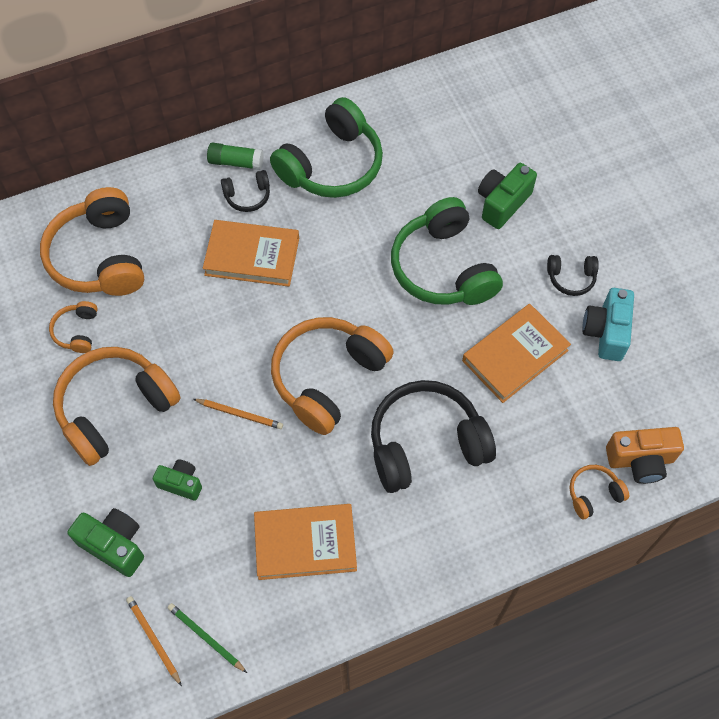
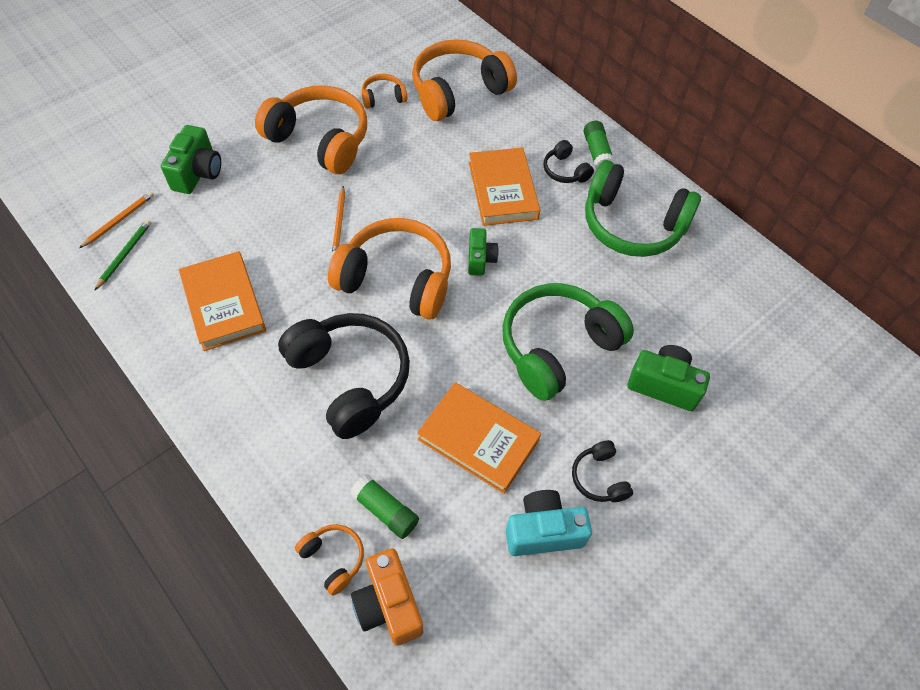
camera: 70 degrees right, 5 degrees down
(181, 483) = (262, 200): green camera -> green camera (480, 259)
(561, 444) = (385, 510): none -> green glue stick

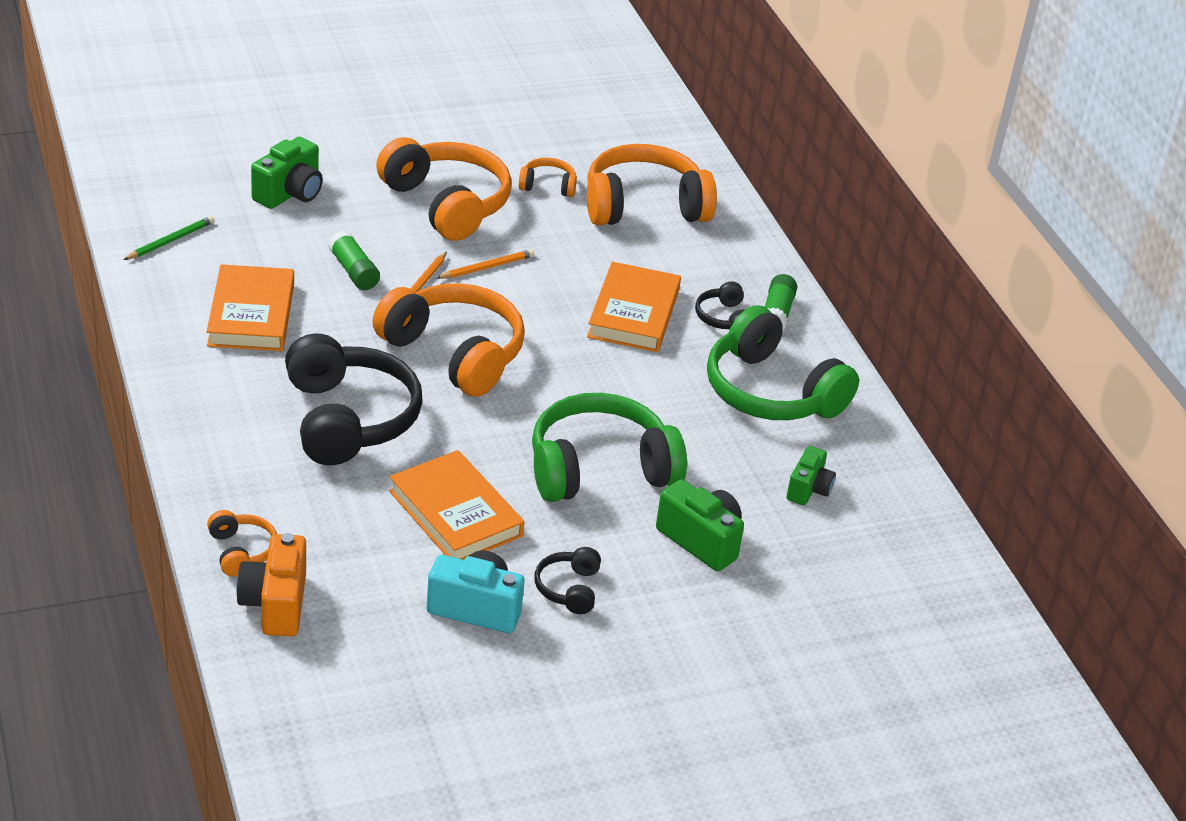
camera: 20 degrees right, 20 degrees down
(119, 220) = (181, 209): orange pencil -> orange pencil (486, 267)
(385, 510) = (318, 534): green glue stick -> green glue stick (353, 271)
(480, 259) = (563, 366): green camera -> green camera (808, 489)

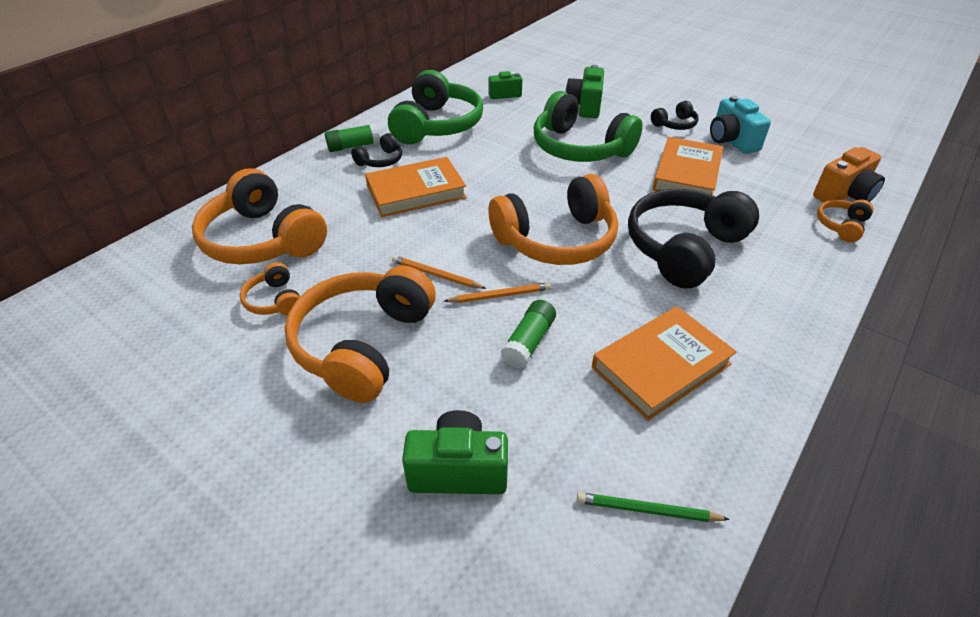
camera: 120 degrees left, 5 degrees up
(454, 353) = (556, 240): orange headphones -> orange headphones turned 120 degrees counterclockwise

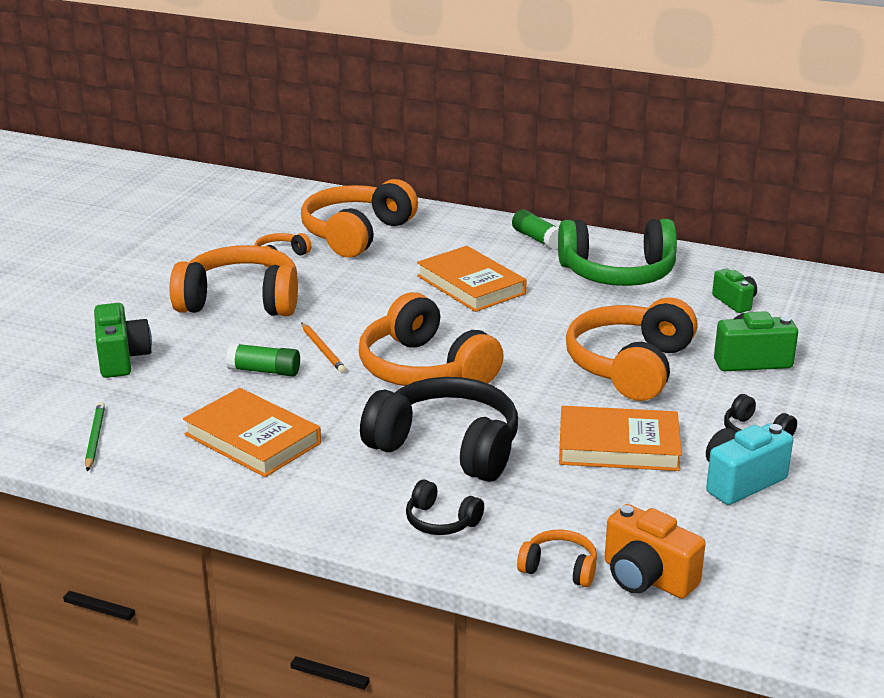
camera: 75 degrees right, 15 degrees down
(380, 160) = (518, 257): black headphones -> black headphones (441, 521)
(436, 275) = (340, 316): orange pencil -> none
(579, 148) = (630, 366): green headphones -> orange headphones

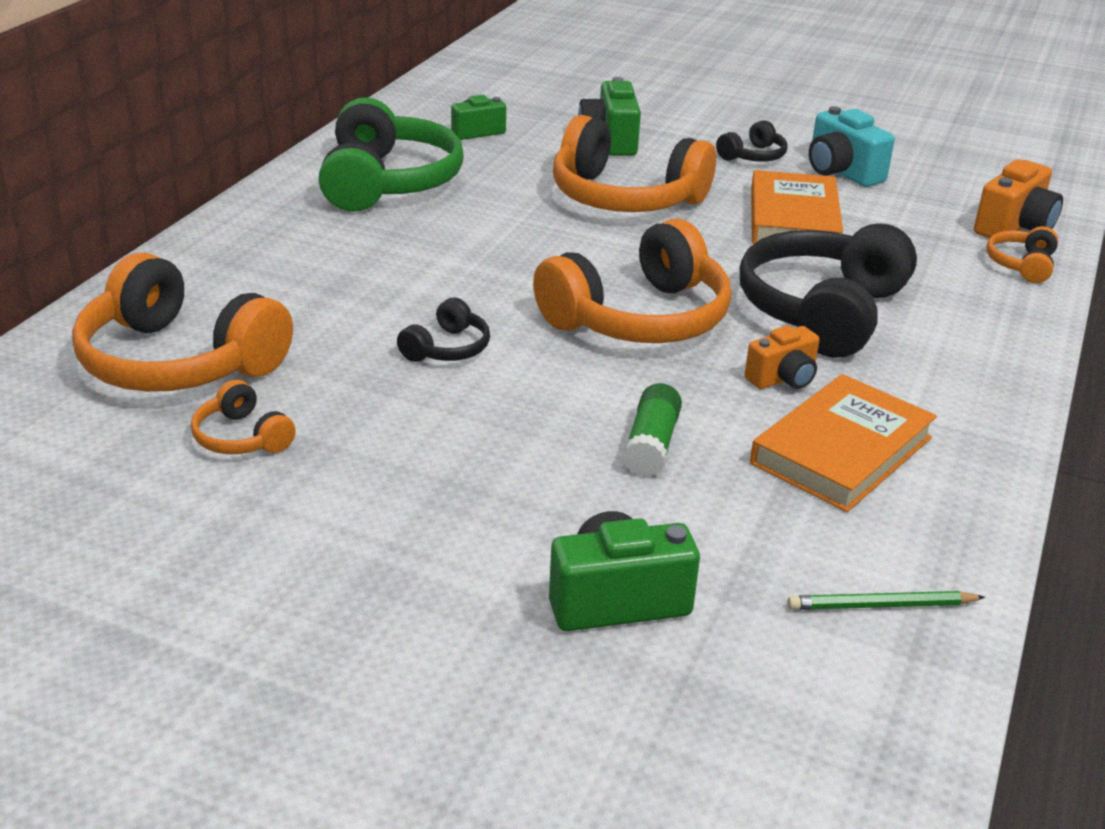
camera: 90 degrees left, 5 degrees up
(240, 301) = (410, 475): orange headphones -> none
(323, 350) = (586, 394): orange pencil -> none
(344, 422) = (783, 379): none -> orange camera
(441, 521) = (972, 321): black headphones -> black headphones (447, 348)
(471, 285) = (397, 275): orange book -> none
(537, 239) = (263, 221): green glue stick -> none

